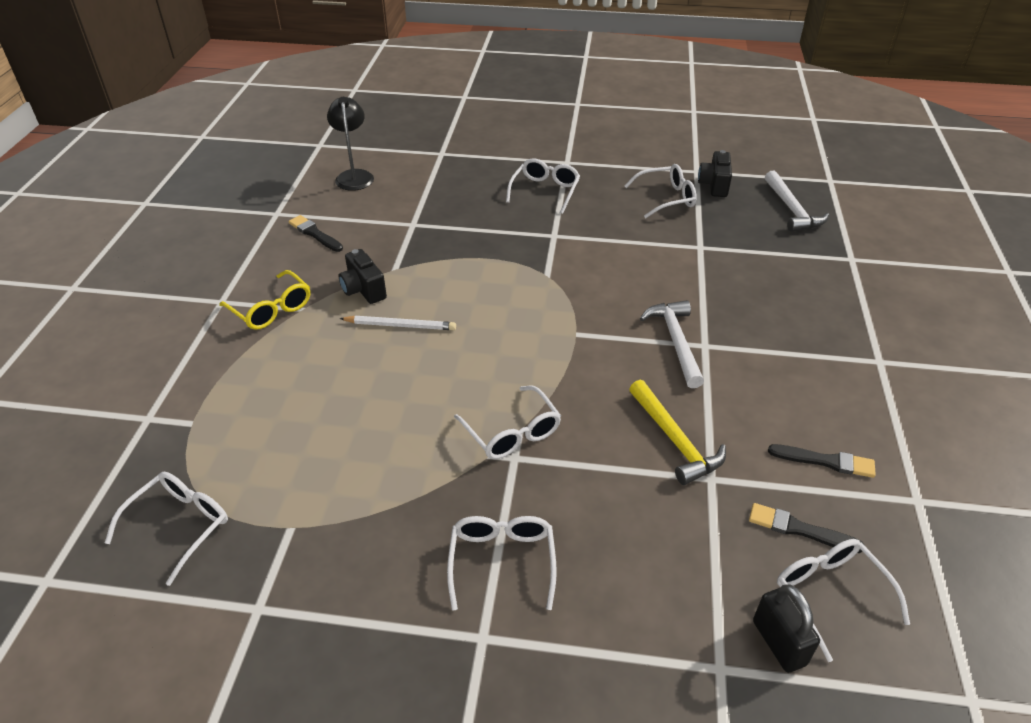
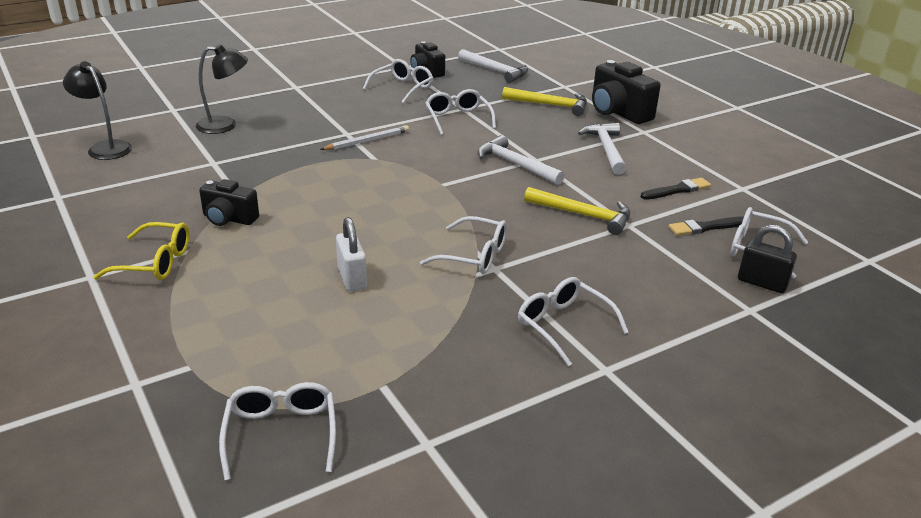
camera: 40 degrees left, 10 degrees down
(315, 234) = (123, 198): black brush -> none
(386, 401) = (352, 278): none -> white padlock
(400, 325) = (296, 229): white pencil -> white pencil (367, 141)
(463, 186) = (225, 125): none -> black lamp
(545, 191) = (302, 109): white glasses -> white glasses (457, 119)
(802, 366) = (606, 149): none -> white hammer
(803, 279) = (550, 105): none -> yellow hammer
(877, 321) = (618, 112): none -> black camera

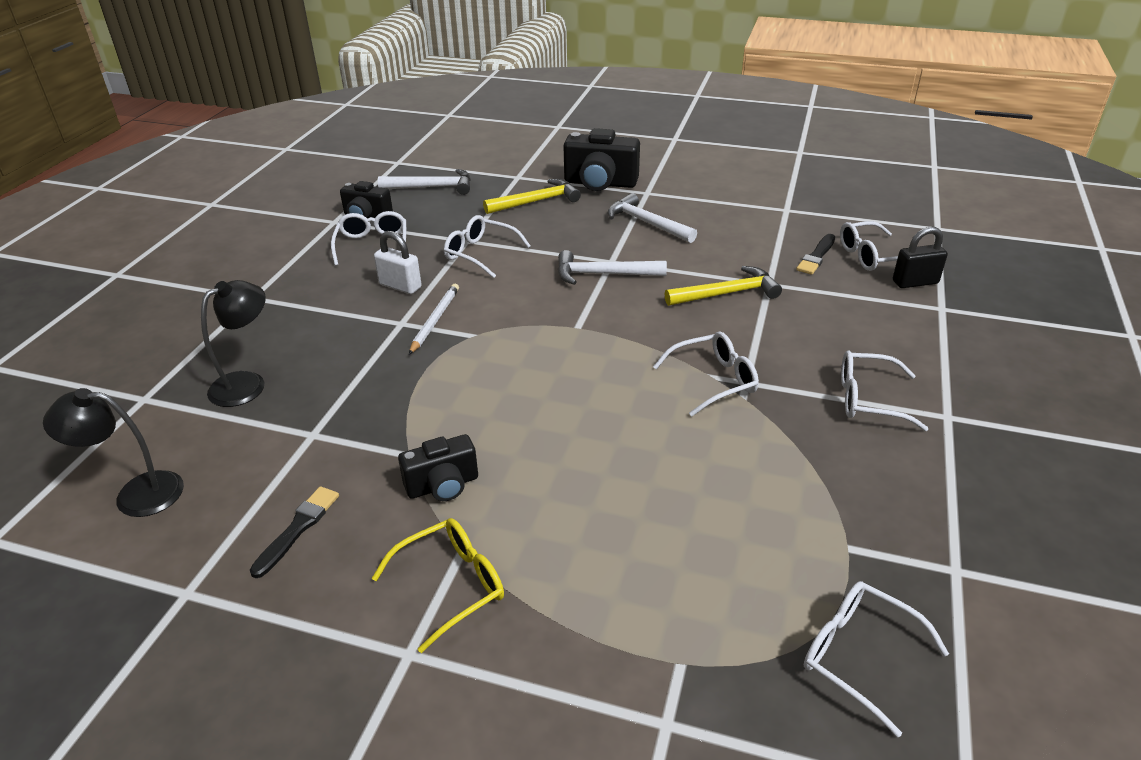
camera: 40 degrees left, 5 degrees up
(352, 278) = (659, 467): white padlock -> white padlock (400, 286)
(677, 190) = (750, 234): black brush -> black brush (297, 529)

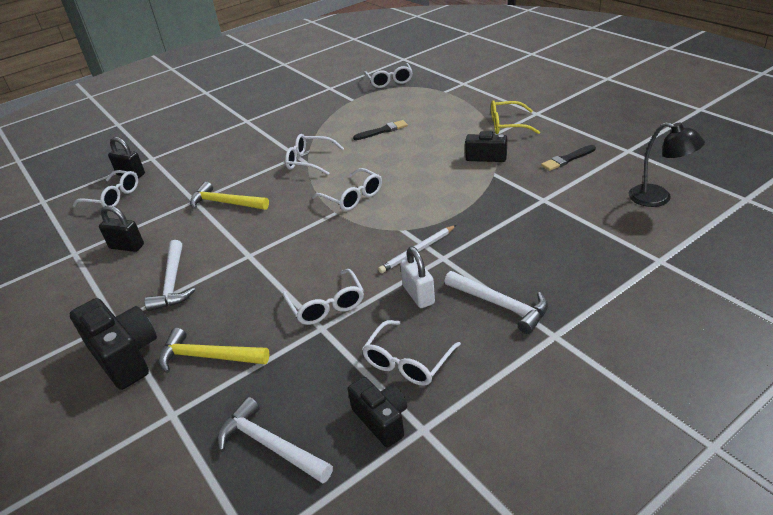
camera: 140 degrees left, 0 degrees up
(247, 383) = (577, 246): black lamp -> none
(603, 274) = (269, 246): white hammer -> white hammer (500, 305)
(748, 228) = (127, 246): none -> black padlock
(816, 256) = (137, 208): black brush -> black brush (382, 131)
(868, 399) = (262, 134): white glasses -> white glasses (353, 197)

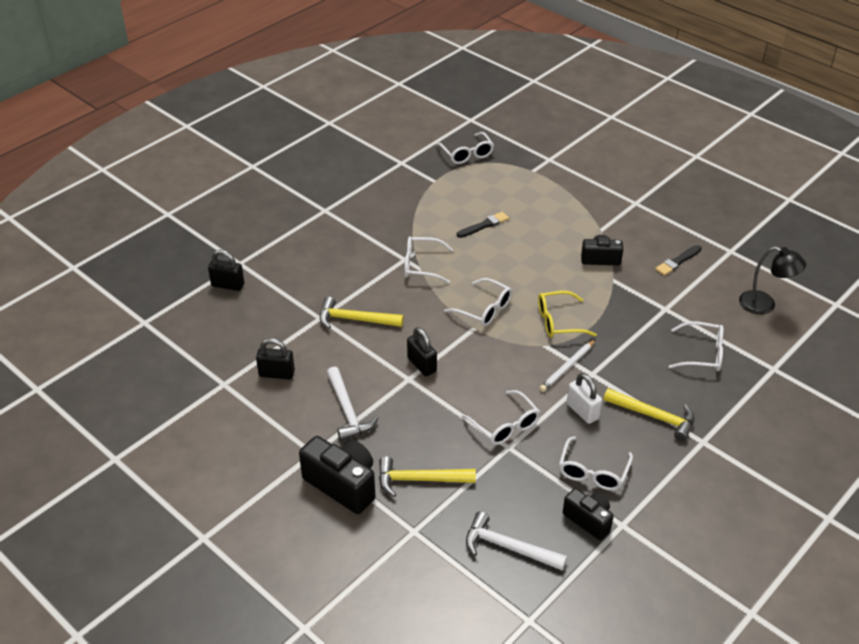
camera: 15 degrees left, 5 degrees up
(113, 197) = (225, 315): white glasses -> white glasses (702, 354)
(268, 243) = (422, 365): none -> black padlock
(500, 305) = (654, 417): white hammer -> yellow hammer
(507, 125) = (610, 218): yellow glasses -> yellow glasses (558, 322)

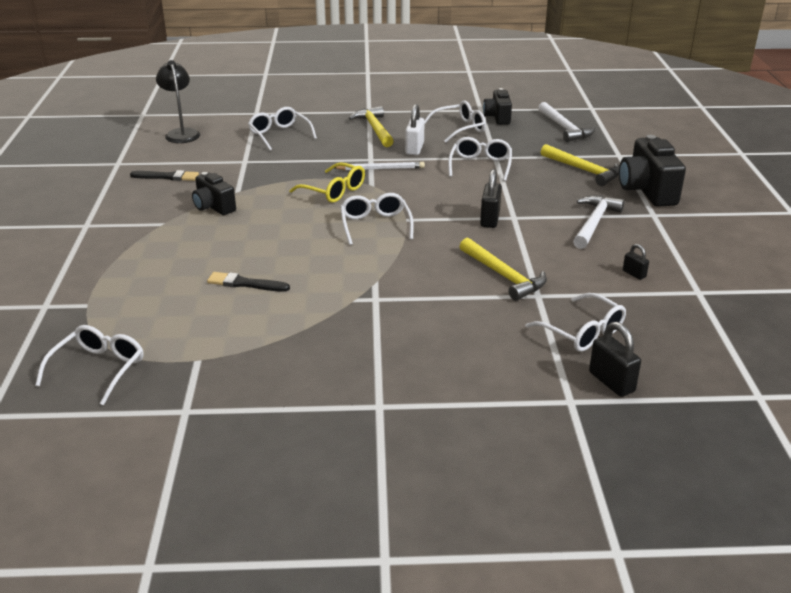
camera: 135 degrees left, 10 degrees down
(277, 374) = (634, 274): black padlock -> black padlock, size x0.57
(421, 265) = (369, 284): white glasses -> white glasses (583, 332)

